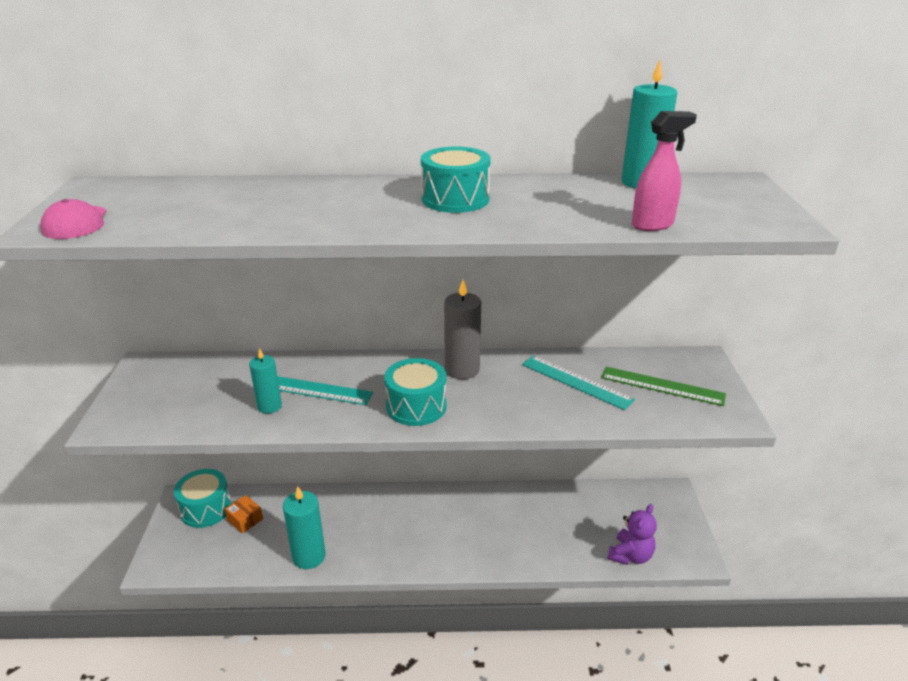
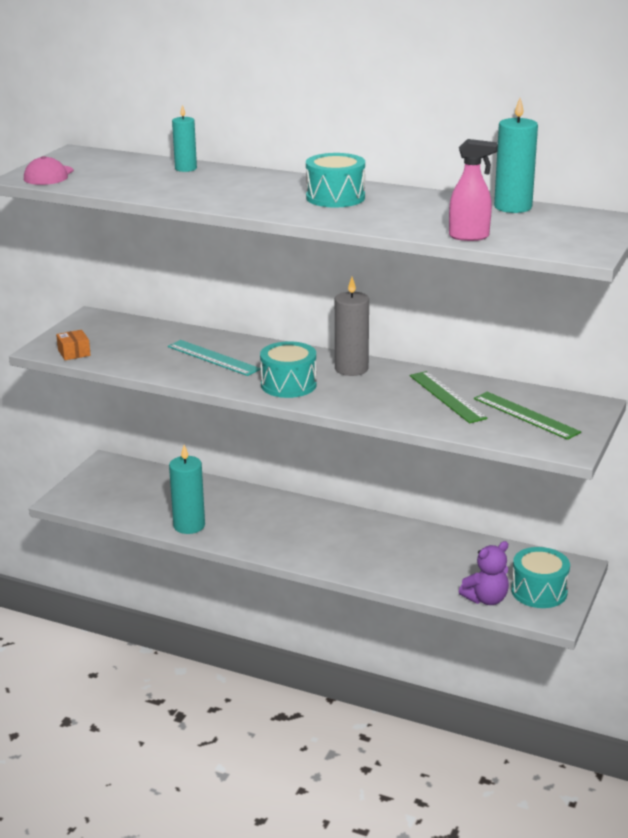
camera: 25 degrees right, 5 degrees down
(206, 509) = (122, 473): turquoise drum -> turquoise drum (539, 591)
(245, 520) = (150, 488): orange box -> orange box (74, 353)
(269, 406) = (171, 362): turquoise candle -> turquoise candle (186, 168)
(576, 381) = (447, 397): turquoise ruler -> green ruler

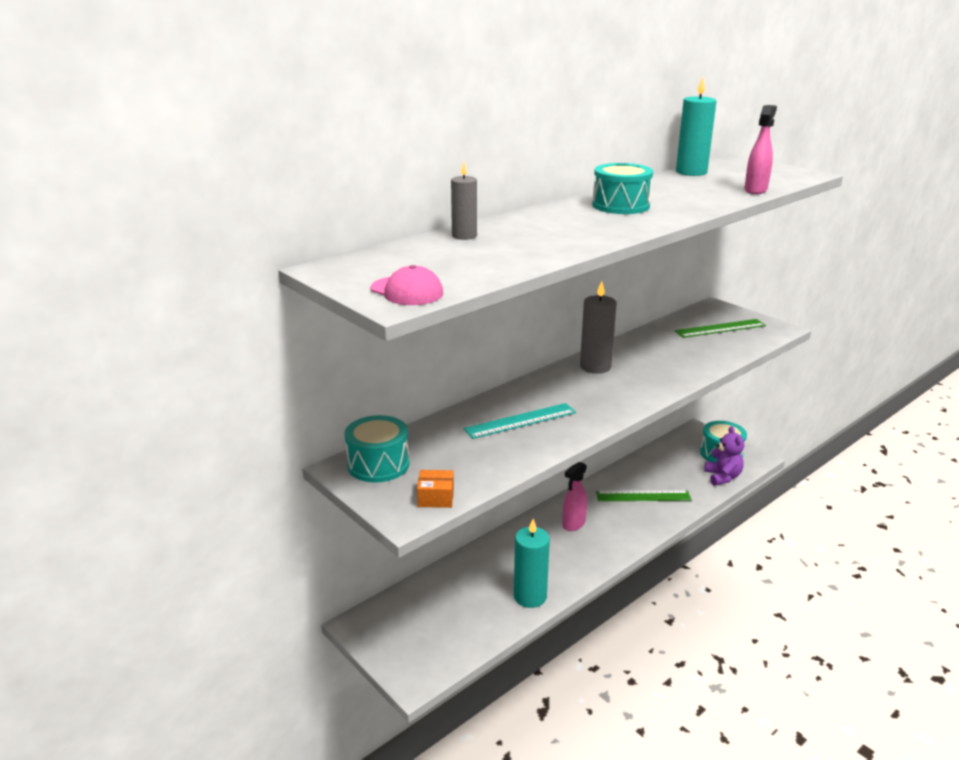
camera: 65 degrees left, 0 degrees up
(186, 168) = (464, 236): turquoise candle -> grey candle
(288, 385) = (609, 399): turquoise drum -> turquoise drum (378, 464)
(312, 525) = (573, 524): none -> pink spray bottle
(447, 397) = (673, 345): green ruler -> green ruler (643, 496)

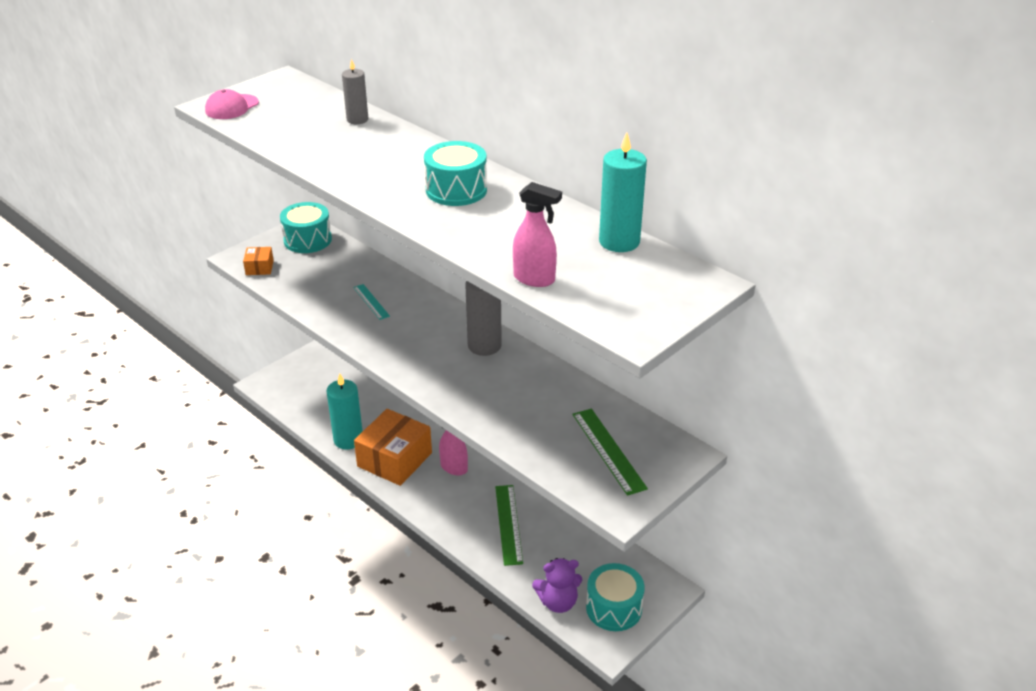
camera: 85 degrees right, 10 degrees up
(520, 421) = (371, 301): turquoise ruler -> turquoise ruler, size x0.61
(562, 562) = (394, 459): none -> orange box

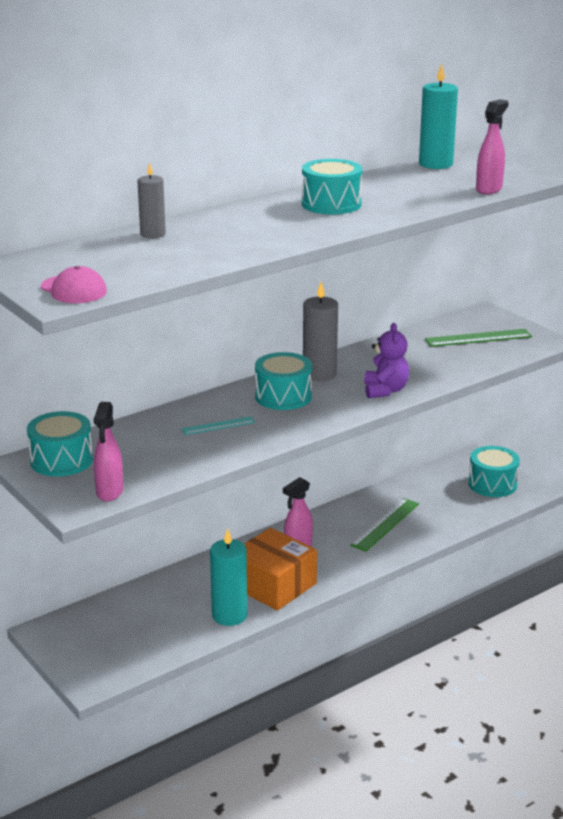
camera: 80 degrees left, 10 degrees down
(259, 267) = (109, 492): orange box -> pink spray bottle
(432, 329) = (283, 396): none -> turquoise drum
(508, 524) = (385, 524): green ruler -> green ruler turned 60 degrees counterclockwise
(558, 602) = (484, 509): purple teddy bear -> purple teddy bear (385, 390)

